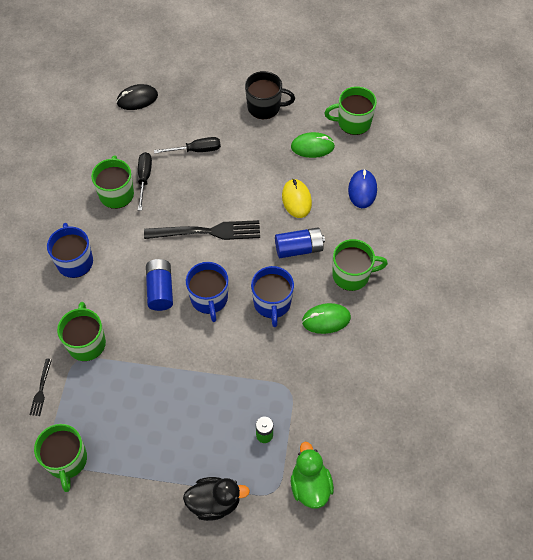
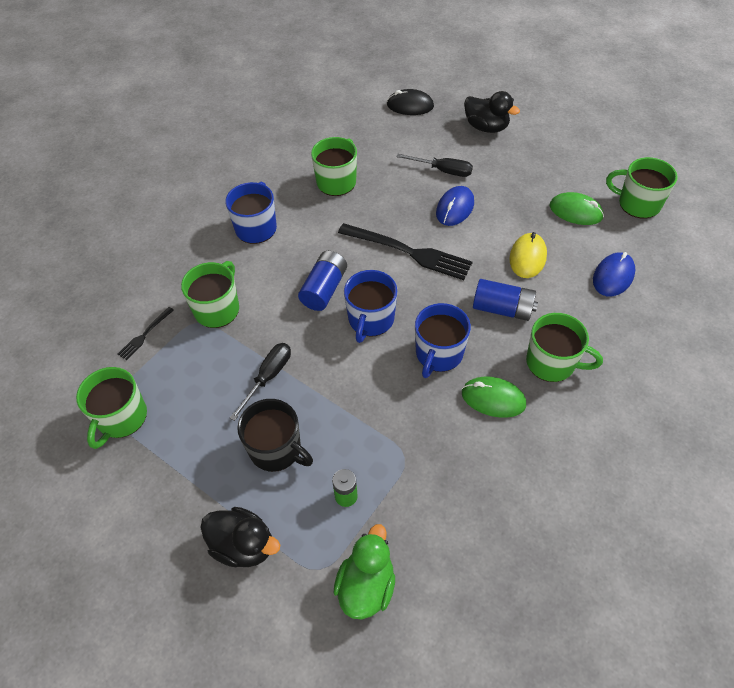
camera: 30 degrees right, 5 degrees down
(144, 178) = (373, 178): black screwdriver -> black screwdriver (268, 377)
(209, 97) = (486, 127): none -> black duck
(222, 180) = (455, 208): none -> blue mouse
(265, 107) = (541, 155): black mug -> black mug (276, 449)

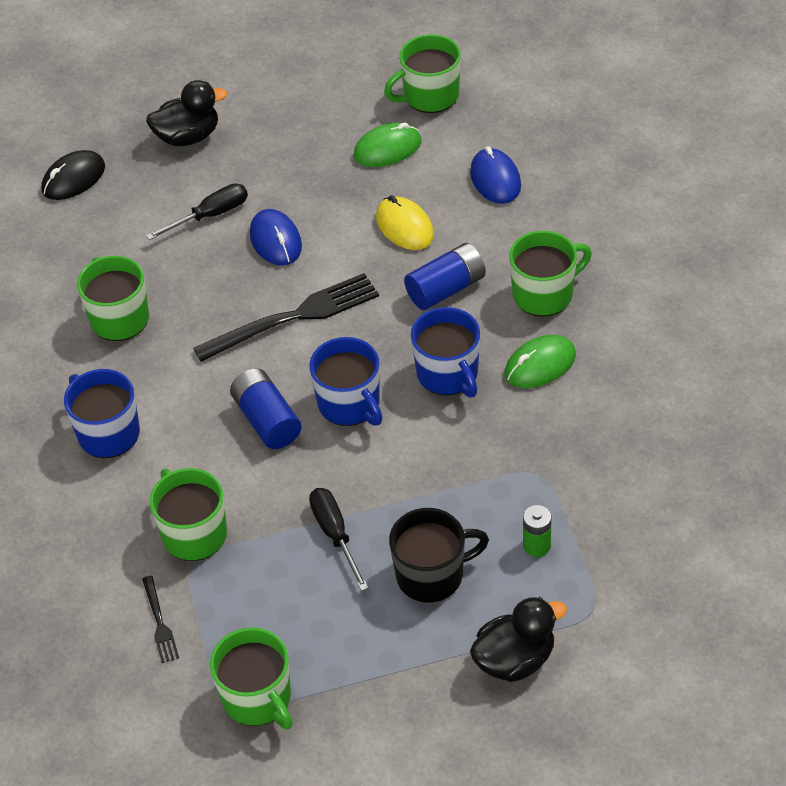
camera: 50 degrees left, 5 degrees down
(366, 585) = (640, 582): green duck -> none

